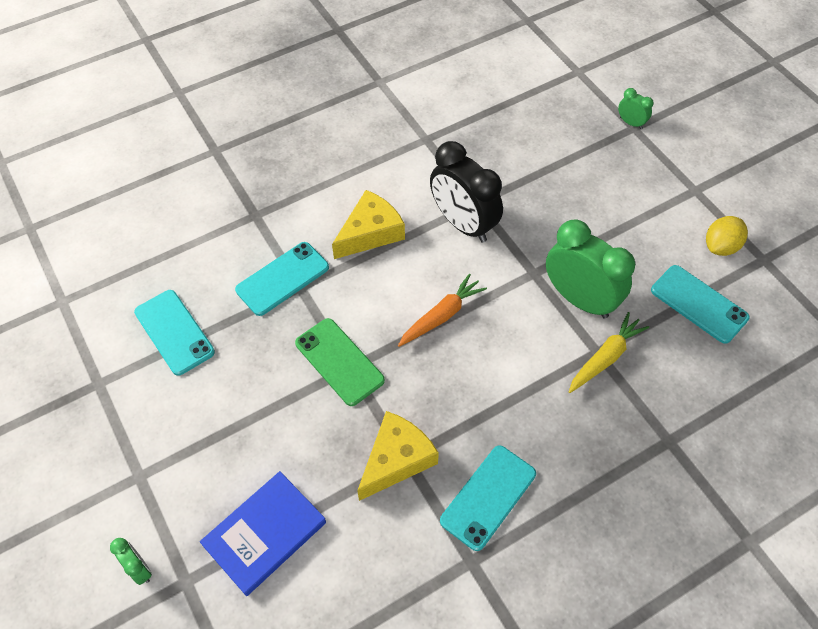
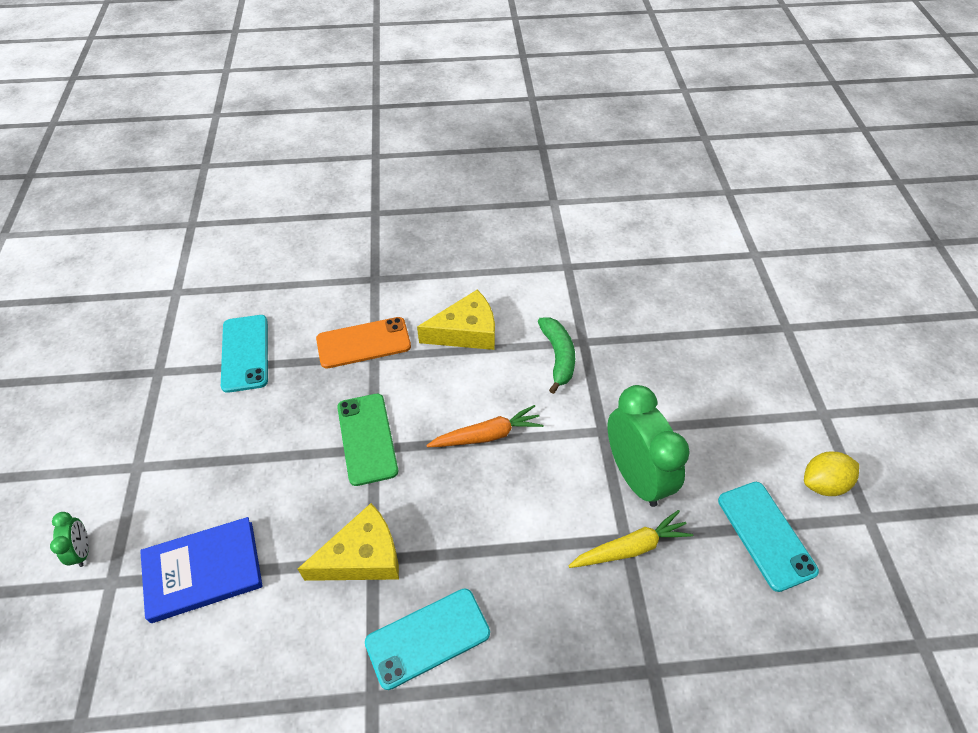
camera: 25 degrees right, 5 degrees down
(282, 278) = (363, 343): turquoise phone -> orange phone
(463, 224) = (558, 356): black clock -> green banana
(631, 123) = (785, 321): green clock -> none

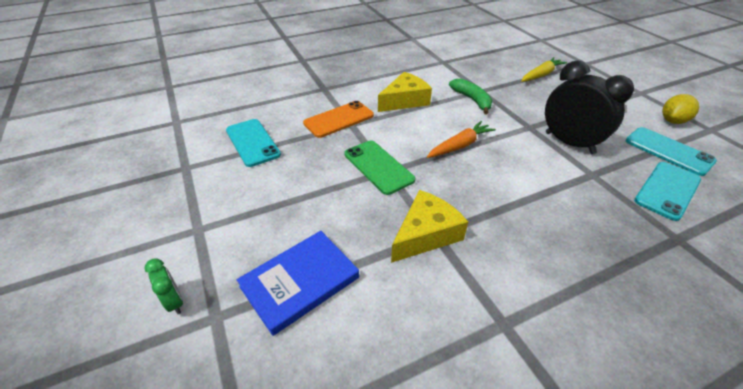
camera: 20 degrees left, 10 degrees down
(427, 638) = (514, 269): turquoise phone -> turquoise phone (667, 190)
(630, 548) = (600, 178): yellow carrot -> yellow carrot (541, 75)
(635, 476) = (569, 143): green clock -> black clock

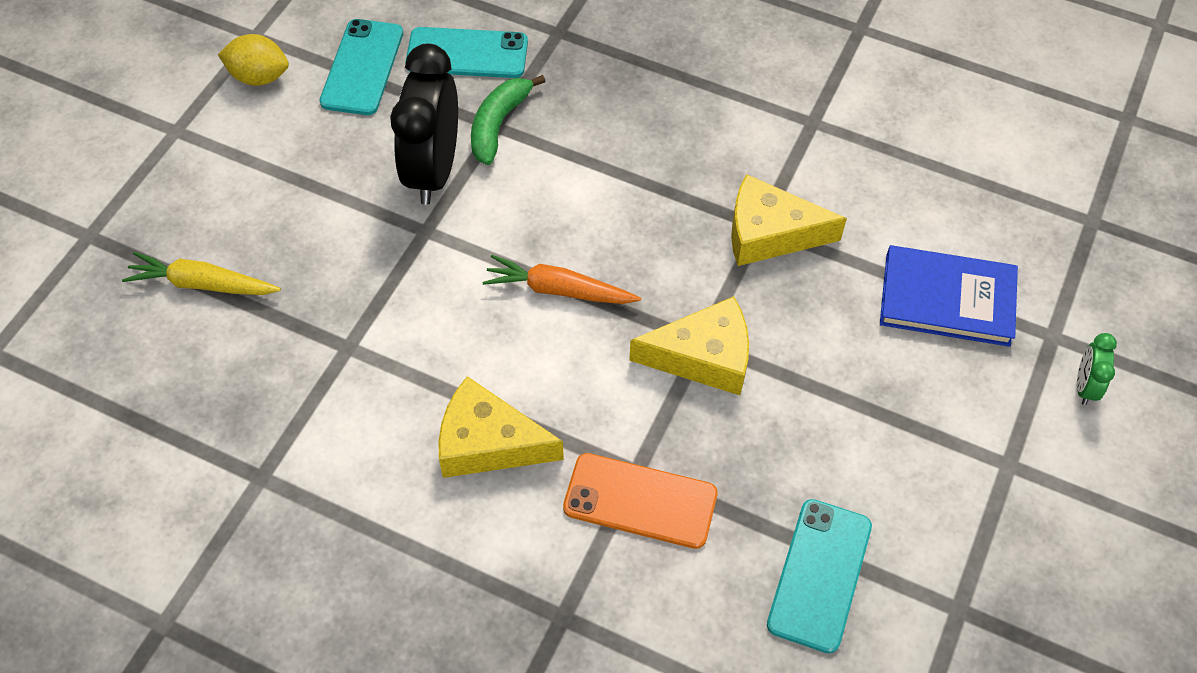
camera: 130 degrees left, 15 degrees up
(378, 167) = (704, 357): green phone -> yellow cheese
(472, 100) = (397, 343): green banana -> green banana (498, 125)

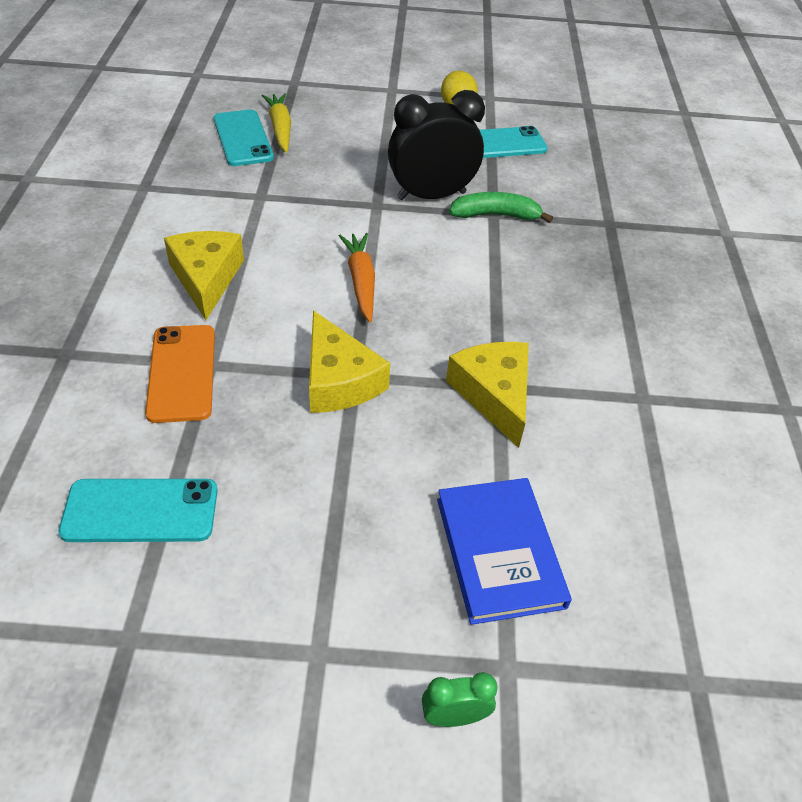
camera: 65 degrees right, 10 degrees down
(467, 53) = (549, 185): turquoise phone -> turquoise phone (243, 138)

